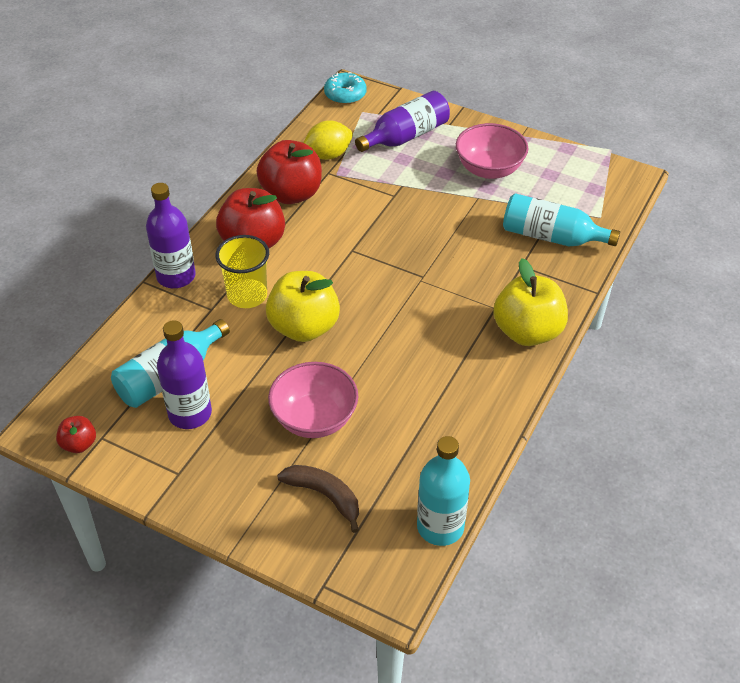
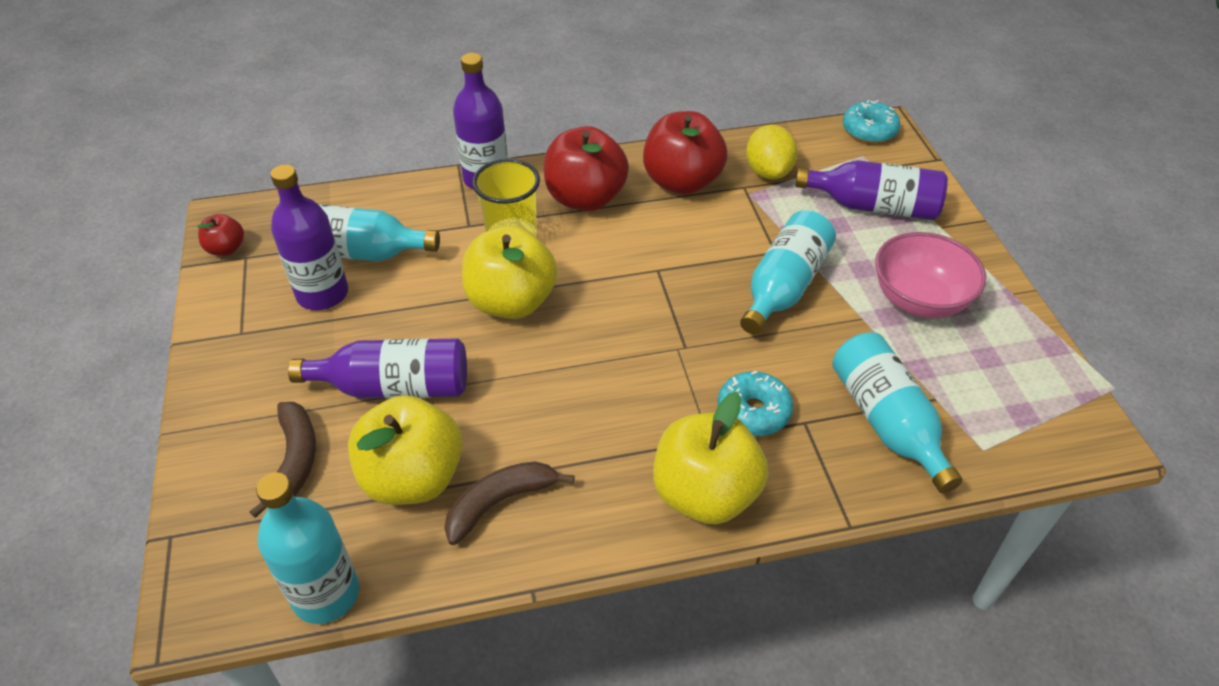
camera: 50 degrees right, 0 degrees up
(314, 419) = (394, 387): pink bowl -> purple bottle
(328, 155) = (768, 172): yellow lemon -> yellow lemon turned 60 degrees clockwise
(395, 446) = (413, 478): none -> yellow apple
(423, 210) = (783, 287): none -> turquoise bottle
(451, 417) = (500, 502): none -> brown banana
(495, 279) = (753, 411): none -> turquoise donut

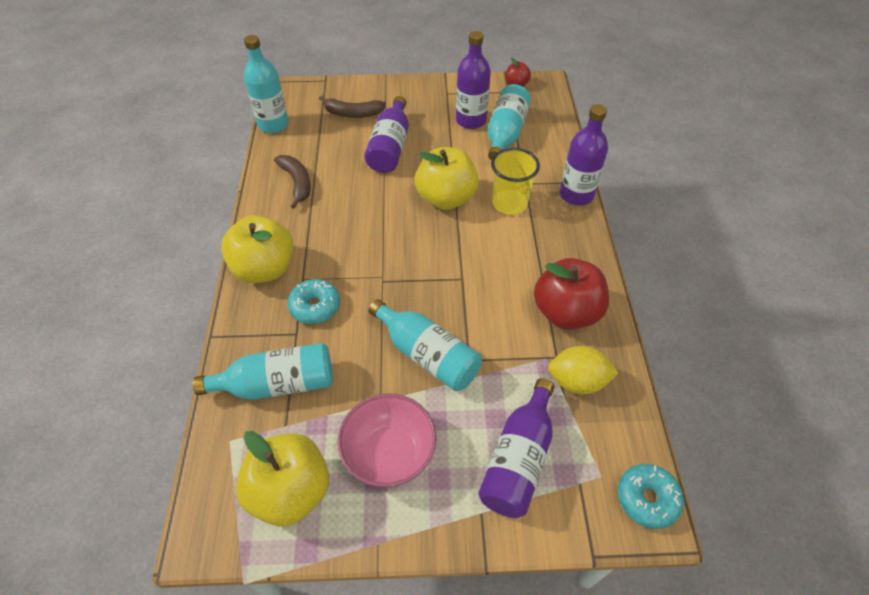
camera: 100 degrees right, 5 degrees up
(413, 478) = (326, 152): yellow apple -> yellow apple (290, 491)
(585, 198) = (549, 247): red apple -> none

